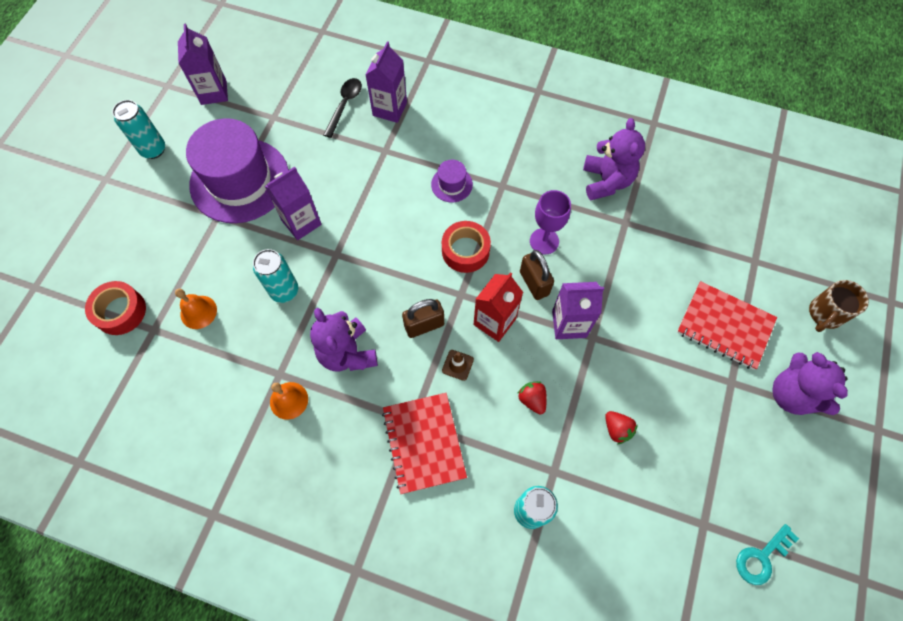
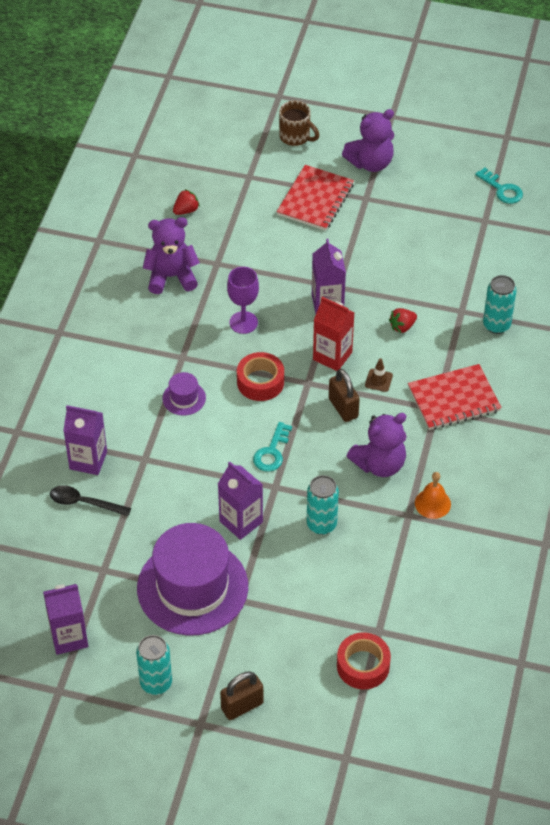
camera: 95 degrees left, 15 degrees down
(198, 312) = (354, 595): orange bell -> none
(377, 254) = (272, 452): none -> turquoise key
(534, 283) = (289, 329): brown padlock -> brown padlock (242, 706)
(617, 429) = (419, 271): red strawberry -> red strawberry (186, 210)

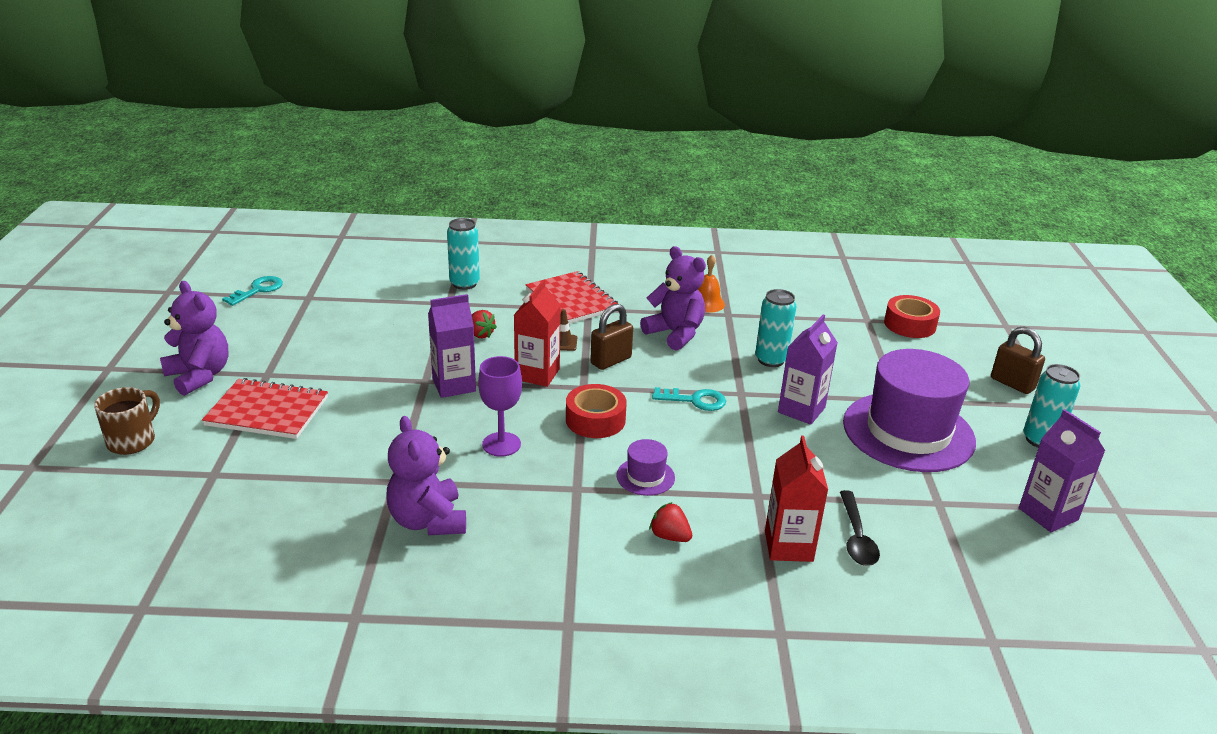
camera: 105 degrees left, 20 degrees down
(88, 460) = (788, 546): purple carton -> red carton
(186, 210) = (285, 526): red strawberry -> red strawberry (669, 536)

